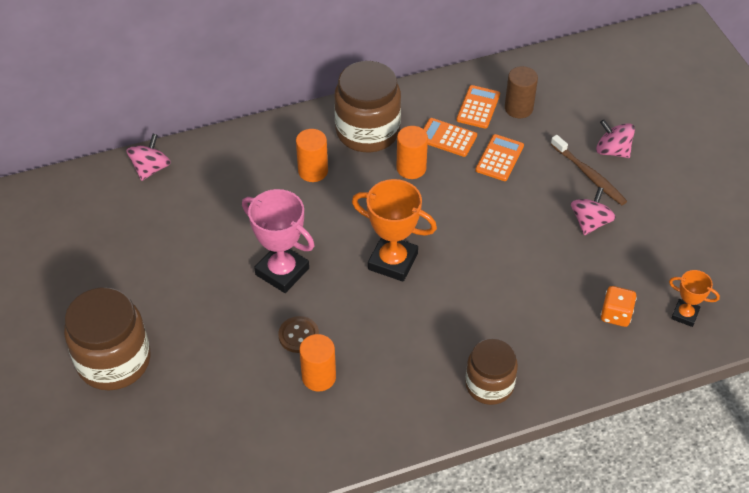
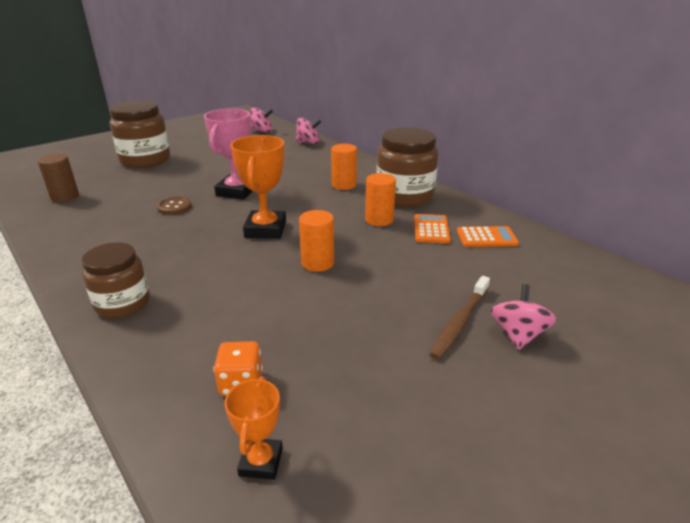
camera: 70 degrees right, 20 degrees down
(319, 377) = (132, 221): orange cylinder -> orange cylinder (317, 263)
(499, 158) = (431, 259): orange calculator -> none
(518, 108) = (511, 259): brown cylinder -> brown cylinder (65, 197)
(590, 222) = (384, 335): pink spinning top -> pink spinning top (262, 131)

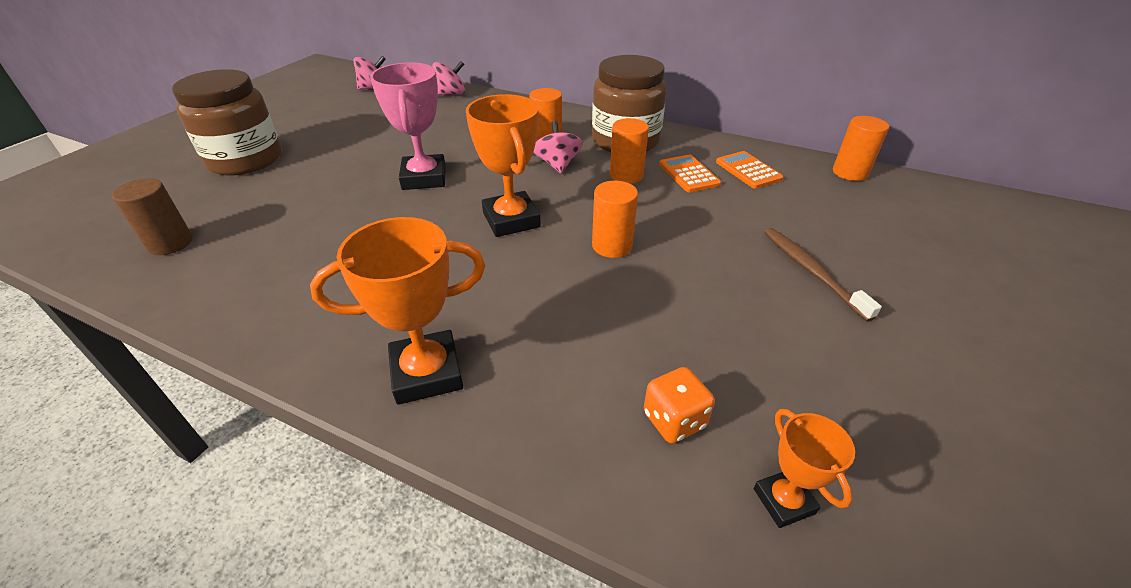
camera: 25 degrees left, 10 degrees up
(122, 303) = (427, 373): brown jar -> orange trophy
(174, 207) = (360, 219): brown button -> none
(460, 322) = (811, 271): brown toothbrush -> brown toothbrush turned 150 degrees clockwise
(486, 237) = (748, 170): orange calculator -> orange calculator turned 90 degrees counterclockwise
(518, 335) = (869, 267): pink spinning top -> pink spinning top (557, 165)
(584, 260) = (849, 172): none -> orange cylinder

